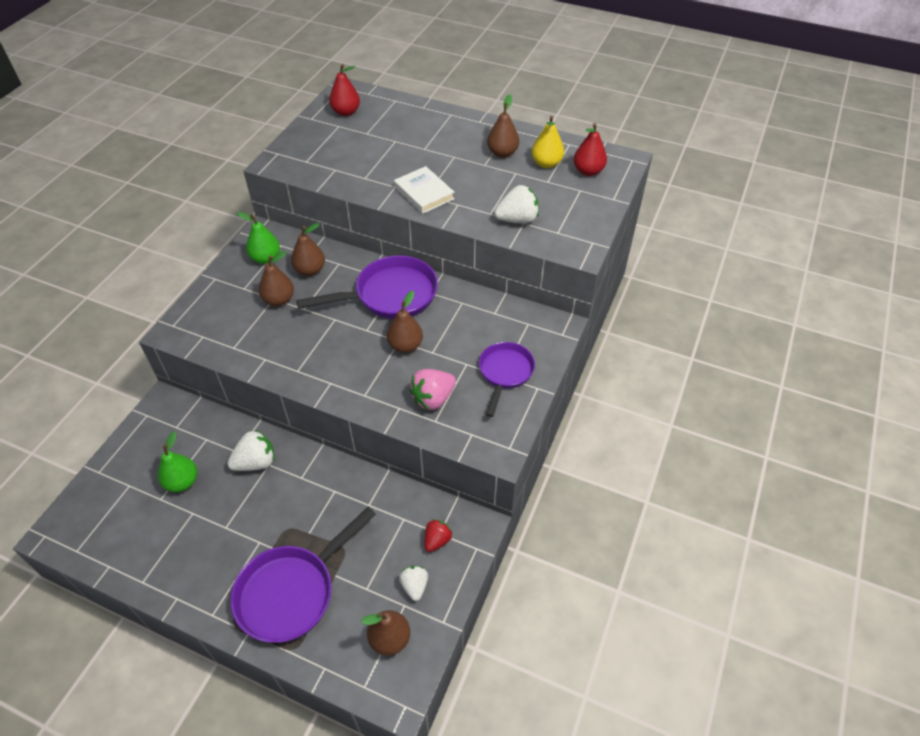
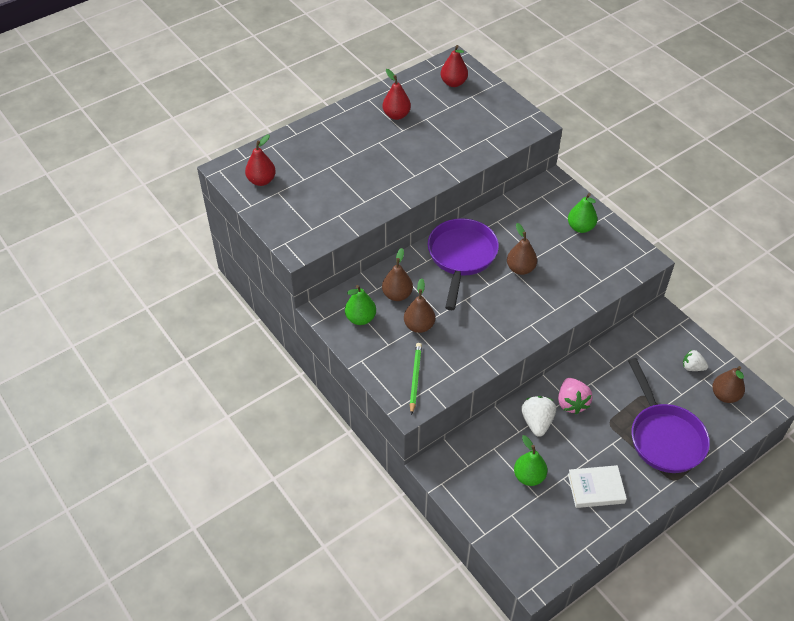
camera: 60 degrees left, 0 degrees up
(210, 322) = (415, 378): none -> green pencil
(424, 193) = (411, 175): white book -> white book (596, 488)
(433, 399) = (581, 273): pink strawberry -> pink strawberry (571, 403)
(437, 540) = (663, 341): red strawberry -> none
(502, 153) = (396, 115): brown pear -> red pear
(505, 373) = (580, 227): purple pan -> green pear
(517, 219) = (480, 140): white strawberry -> none
(546, 163) = (428, 99): yellow pear -> none

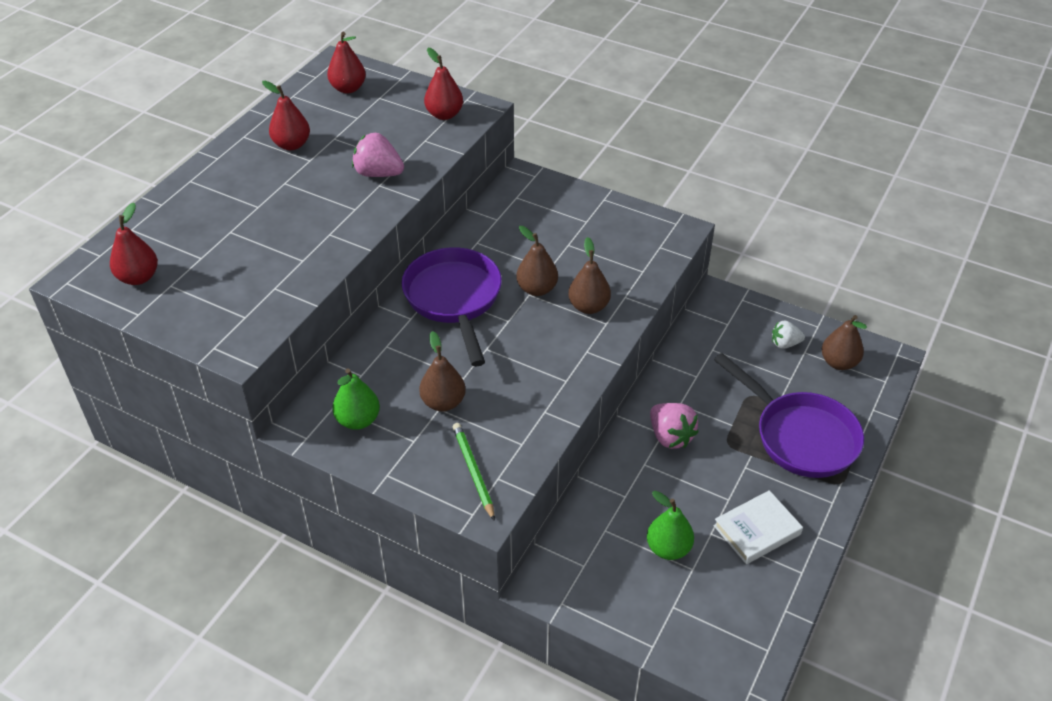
camera: 25 degrees left, 5 degrees down
(397, 295) = (393, 373): brown pear -> brown pear (588, 306)
(442, 154) = (378, 173): none -> pink strawberry
(509, 123) = (444, 114): none -> red pear
(537, 422) = (641, 476): white strawberry -> none
(580, 227) = (583, 218): green pear -> none

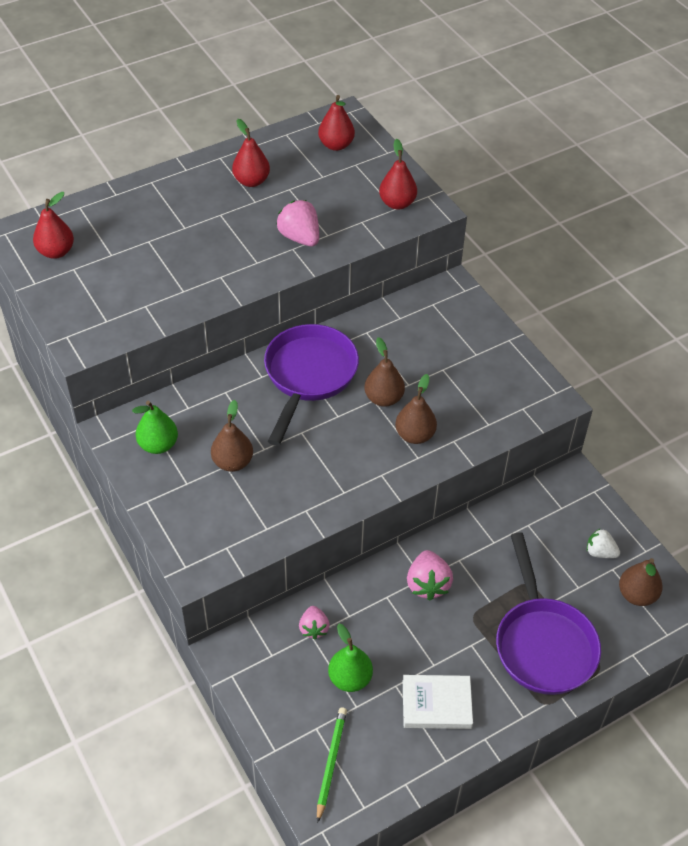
camera: 30 degrees right, 5 degrees up
(473, 471) = (212, 532): green pencil -> green pencil (331, 763)
(603, 523) = (314, 628): none -> pink strawberry

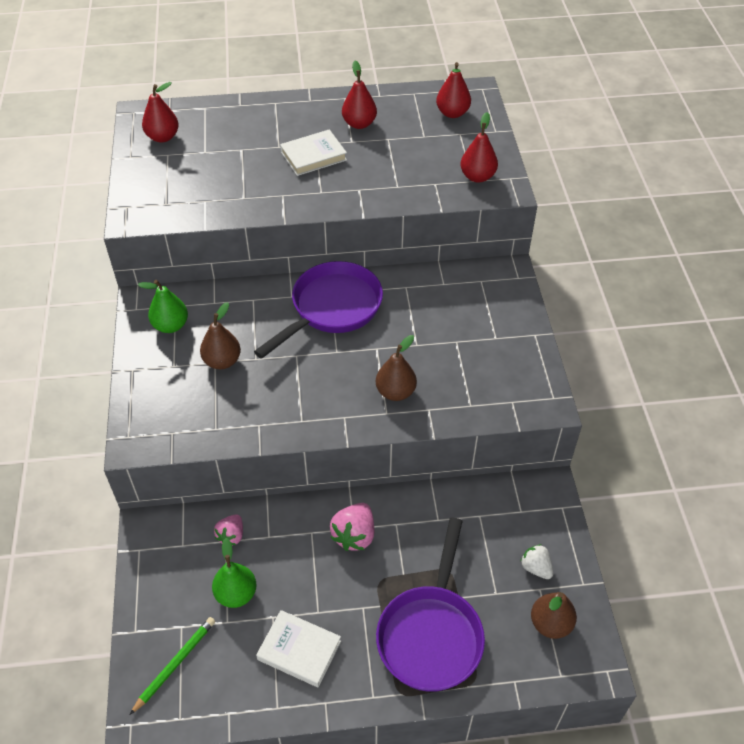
camera: 25 degrees right, 0 degrees up
(226, 227) = (313, 156): none -> white book
(300, 237) = (371, 182): pink strawberry -> none
(383, 398) = (386, 350): brown pear -> none

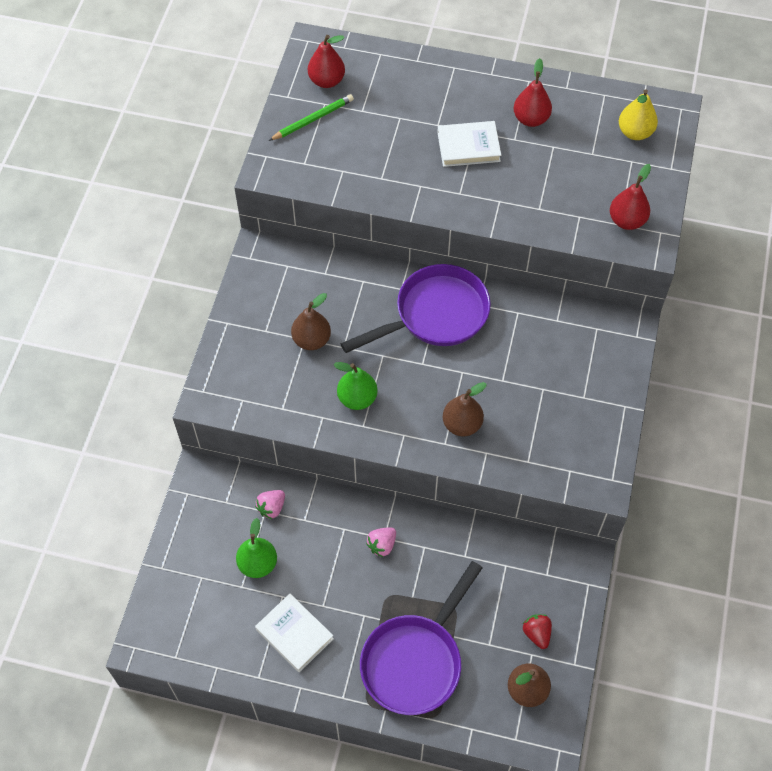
camera: 20 degrees right, 10 degrees up
(170, 326) = (276, 286): green pear -> green pear (357, 398)
(175, 664) = (186, 609): green pencil -> green pencil (313, 119)
(354, 535) = (382, 545): pink strawberry -> pink strawberry, size x0.65
(452, 113) = (635, 132): red pear -> yellow pear
(536, 568) = (537, 633): white strawberry -> red strawberry

